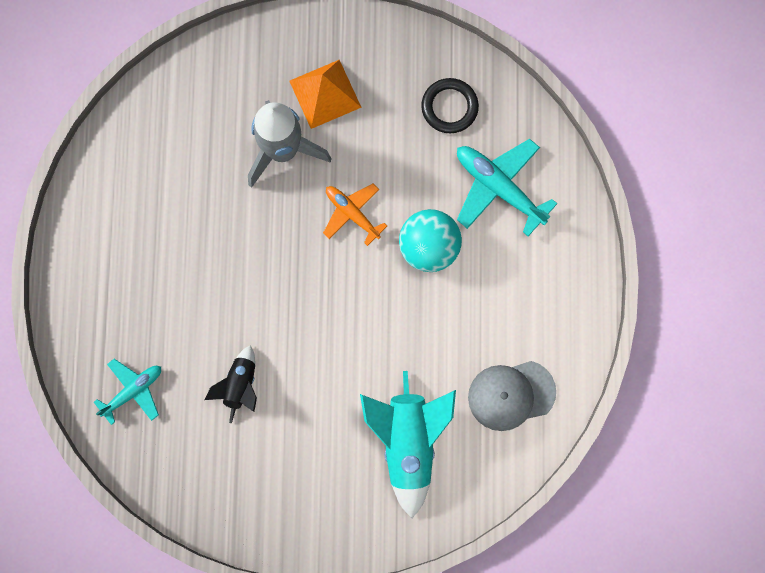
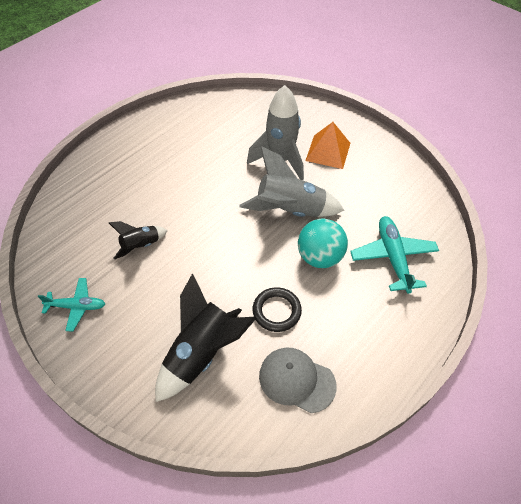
camera: 40 degrees right, 25 degrees down
(133, 390) = (86, 207): turquoise plane -> turquoise plane (77, 306)
(352, 213) = (290, 210): orange plane -> grey rocket
(408, 441) = (202, 353): turquoise rocket -> black rocket
(449, 107) = (396, 200): black ring -> black ring (276, 311)

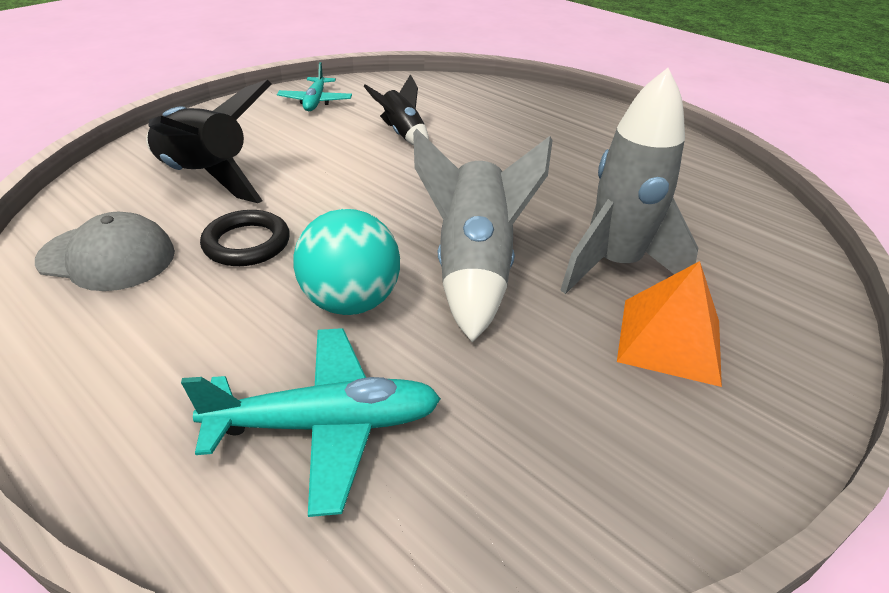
camera: 90 degrees right, 15 degrees down
(296, 380) = (107, 257): grey cap -> grey cap turned 75 degrees clockwise

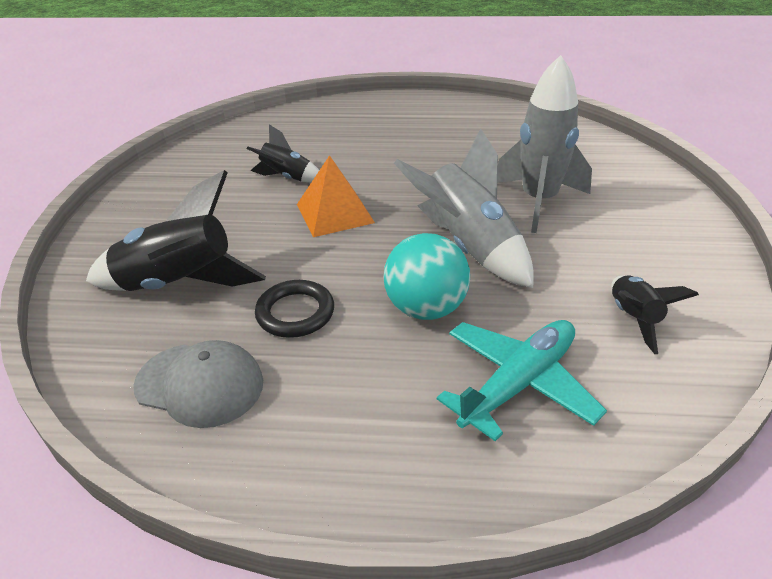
camera: 35 degrees left, 0 degrees up
(107, 257) = (199, 384): grey cap -> grey cap turned 45 degrees clockwise
(315, 101) = (173, 182): turquoise plane -> none
(545, 446) = (634, 319): none -> black rocket
(670, 340) = (616, 229): orange pyramid -> orange pyramid (335, 213)

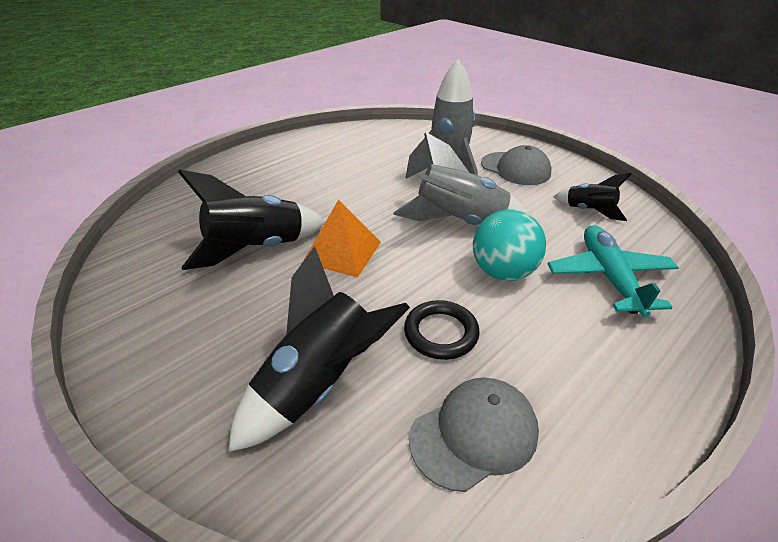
camera: 50 degrees left, 0 degrees up
(286, 178) = (257, 249): black rocket -> black rocket, size x1.80
(634, 232) = (515, 169): none -> grey cap

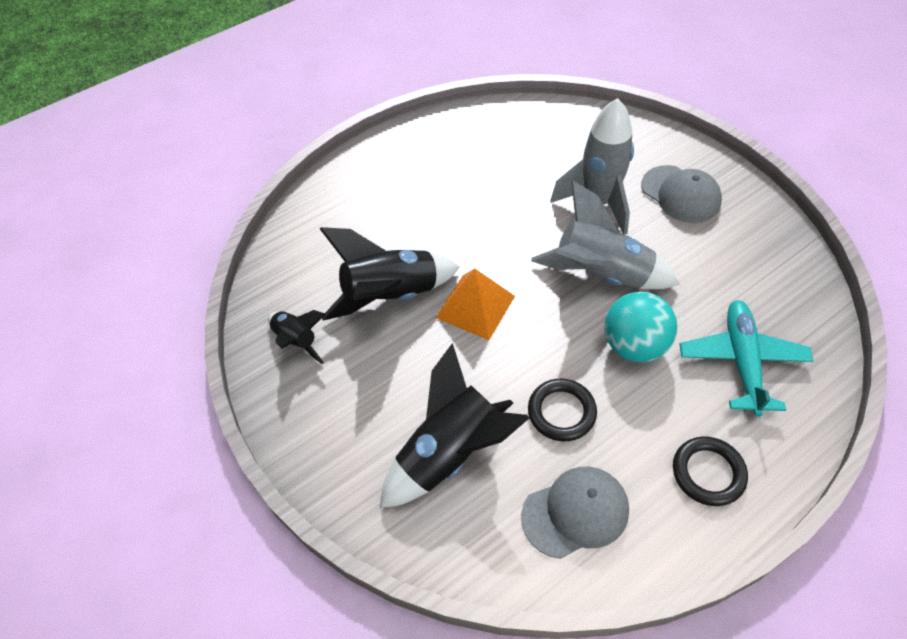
camera: 10 degrees right, 15 degrees up
(588, 211) = (748, 268): black rocket -> black rocket (297, 341)
(612, 377) = (708, 473): none -> black ring

